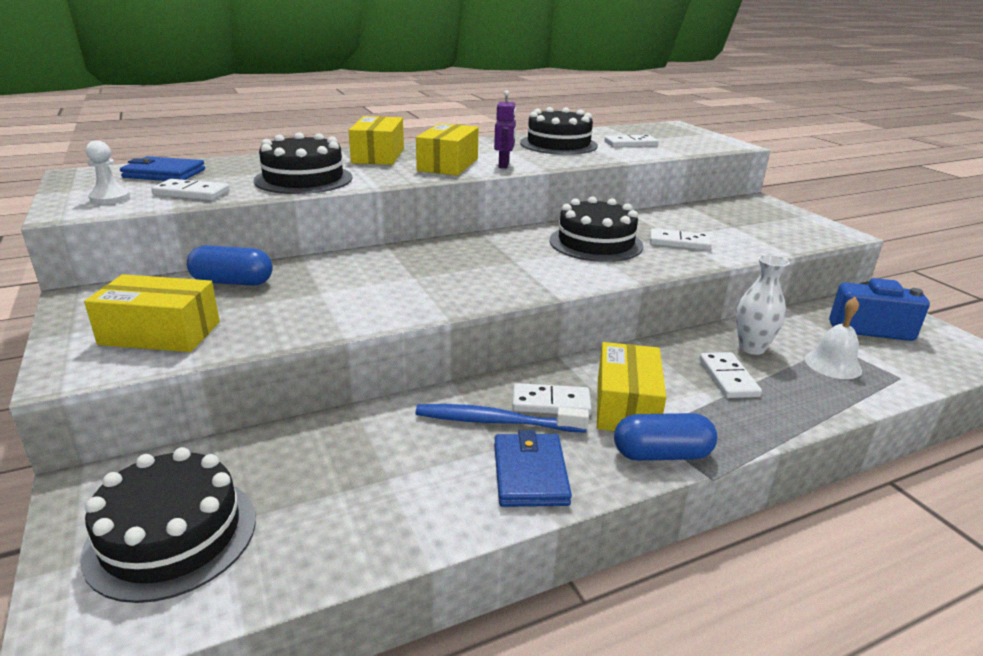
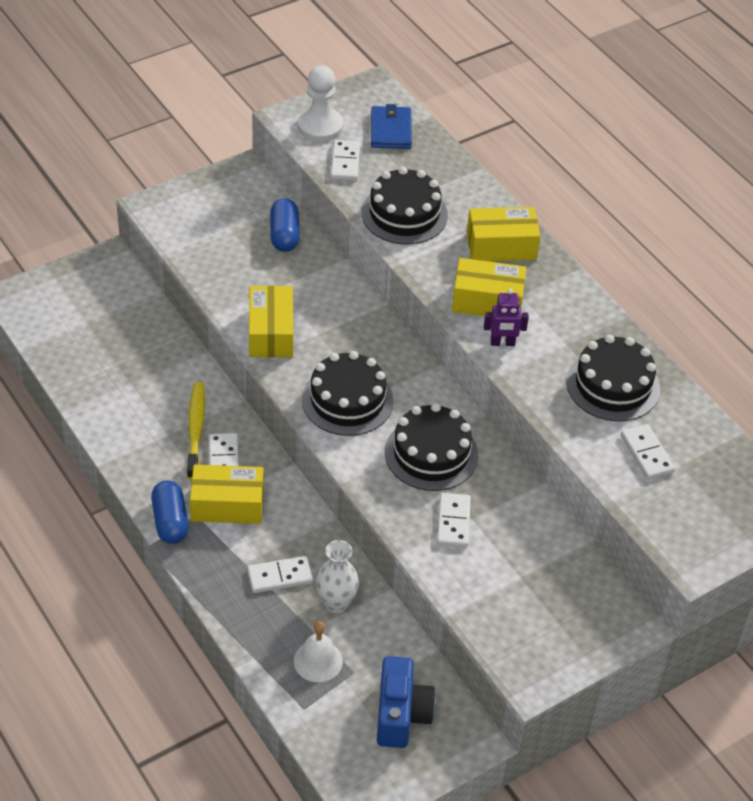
camera: 80 degrees right, 20 degrees up
(110, 198) = (320, 126): white pawn -> white pawn, size x1.63
(160, 333) = (202, 226): yellow box -> yellow box (271, 333)
(172, 535) = (76, 306): black cake -> black cake (347, 400)
(496, 421) = (195, 429): blue toothbrush -> yellow toothbrush
(530, 473) = (142, 450): blue wallet -> none

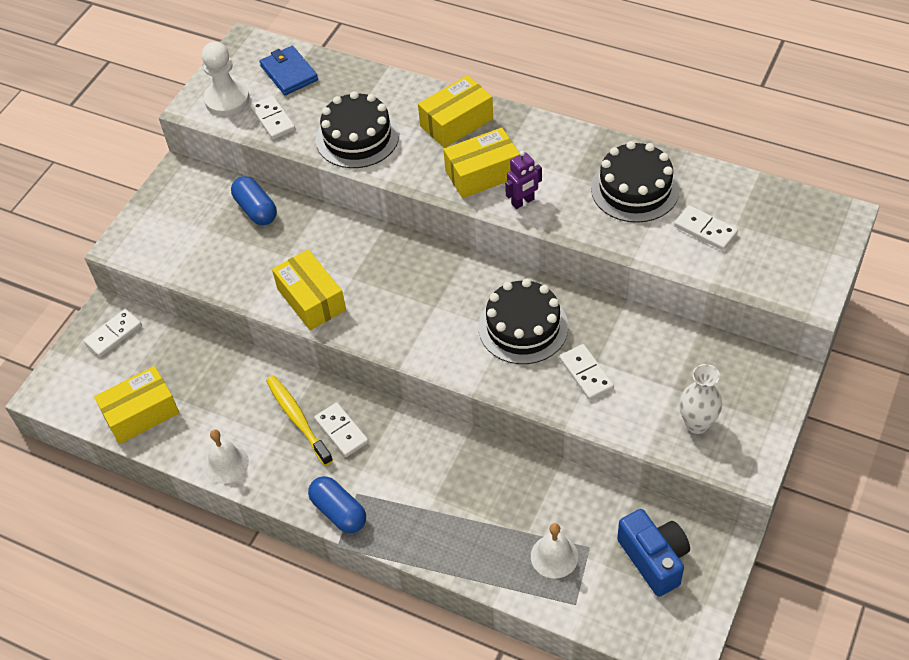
camera: 25 degrees left, 5 degrees up
(111, 431) = (226, 463): none -> white bell
(227, 505) = (375, 468): yellow box -> yellow box (141, 413)
(279, 576) = (467, 504): white domino -> white domino (113, 334)
(336, 603) = (530, 498): white vase -> white vase (697, 424)
(347, 400) = (420, 321): black cake -> none

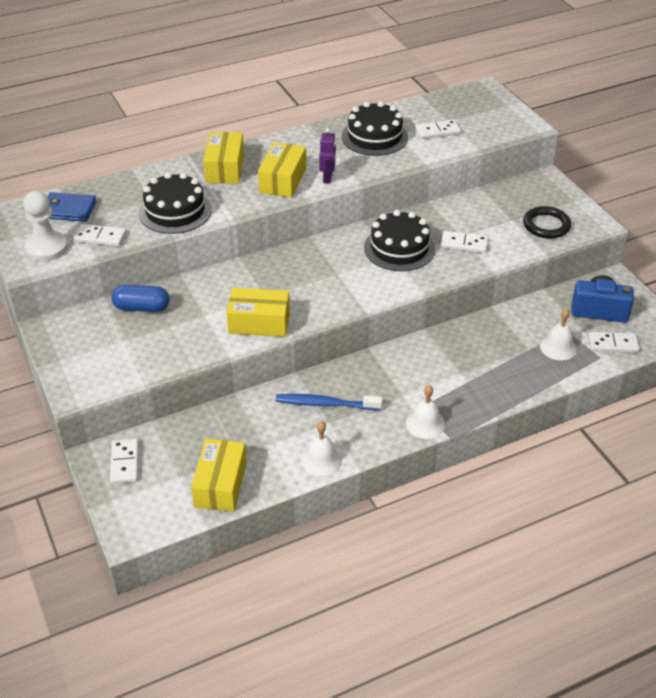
camera: 55 degrees left, 10 degrees down
(298, 419) = (326, 404): yellow toothbrush -> blue toothbrush
(339, 512) = (425, 424): blue capsule -> white bell
(341, 431) = (361, 388): white domino -> white domino (612, 344)
(697, 424) = (546, 225): white vase -> black ring

